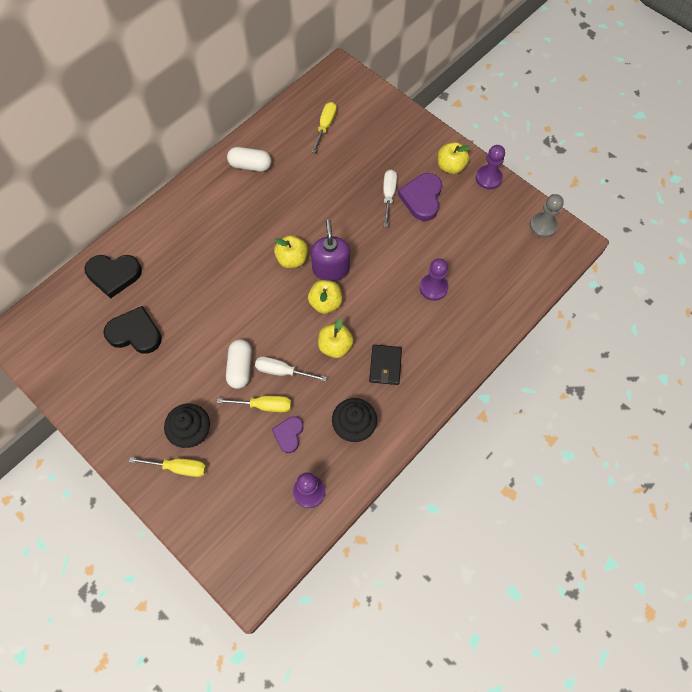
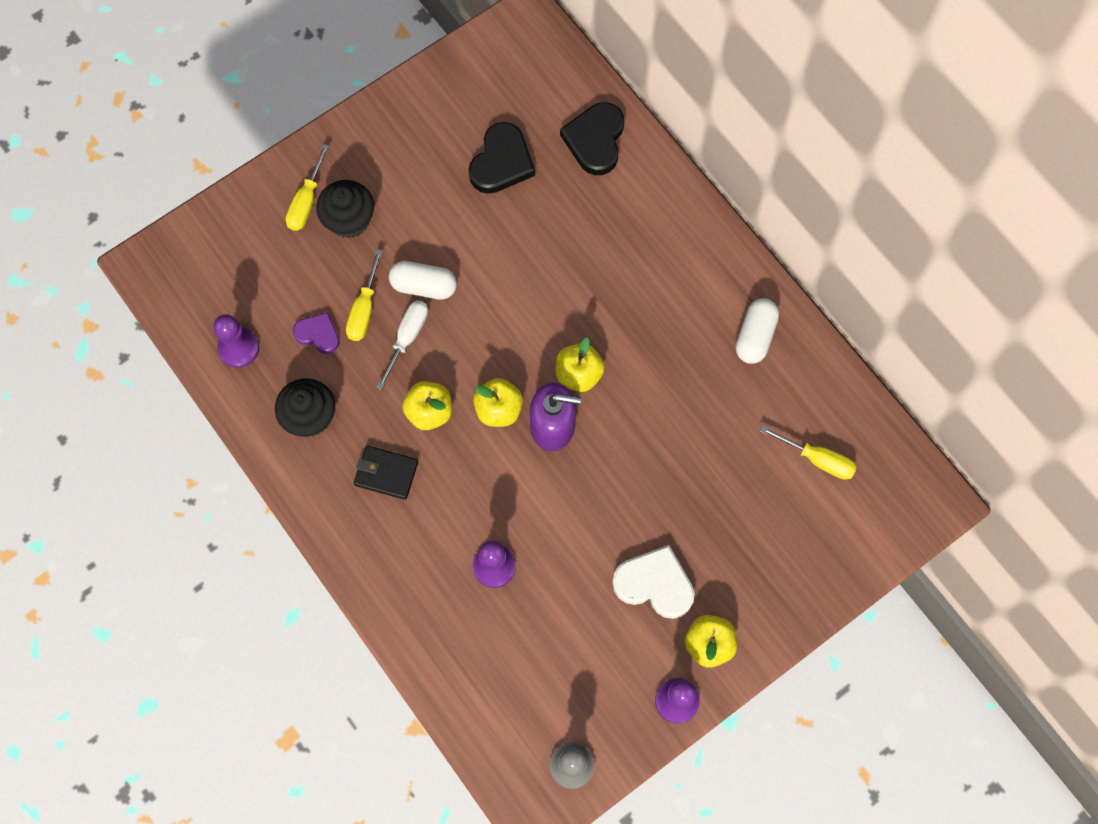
camera: 100 degrees right, 5 degrees up
(388, 196) = (667, 533): white screwdriver -> none
(422, 198) = (654, 584): purple heart -> white heart

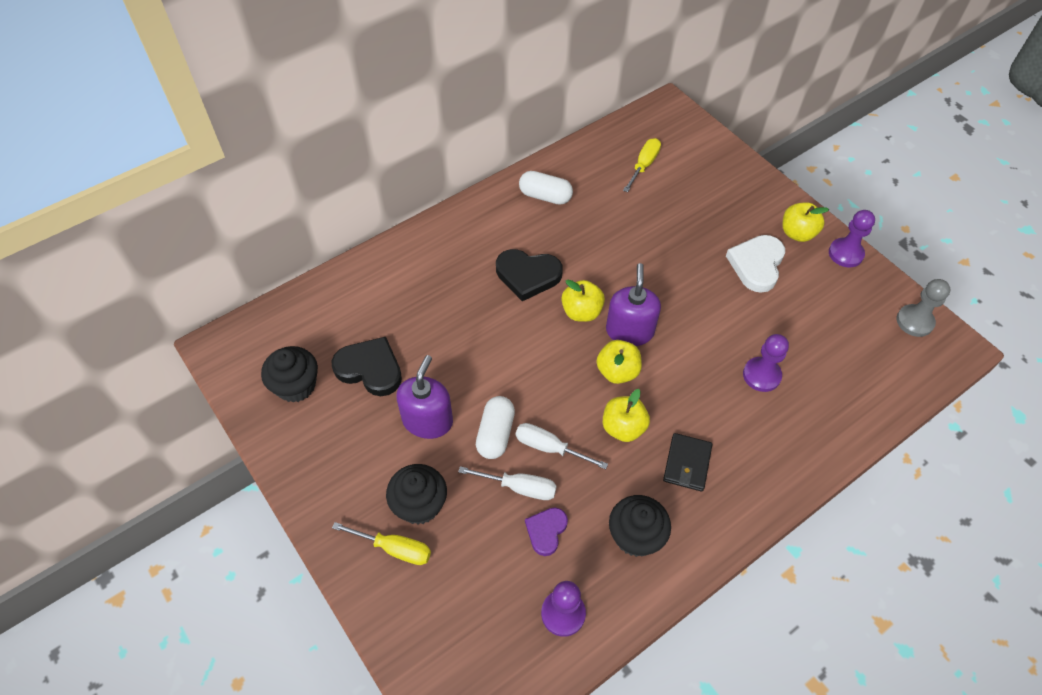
camera: 90 degrees left, 15 degrees down
(364, 309) = (519, 487): yellow screwdriver -> white screwdriver
(440, 221) = (427, 420): none -> purple soap dispenser
(481, 96) = (296, 386): none -> black cupcake
(595, 140) = (357, 296): black heart -> black heart (528, 275)

